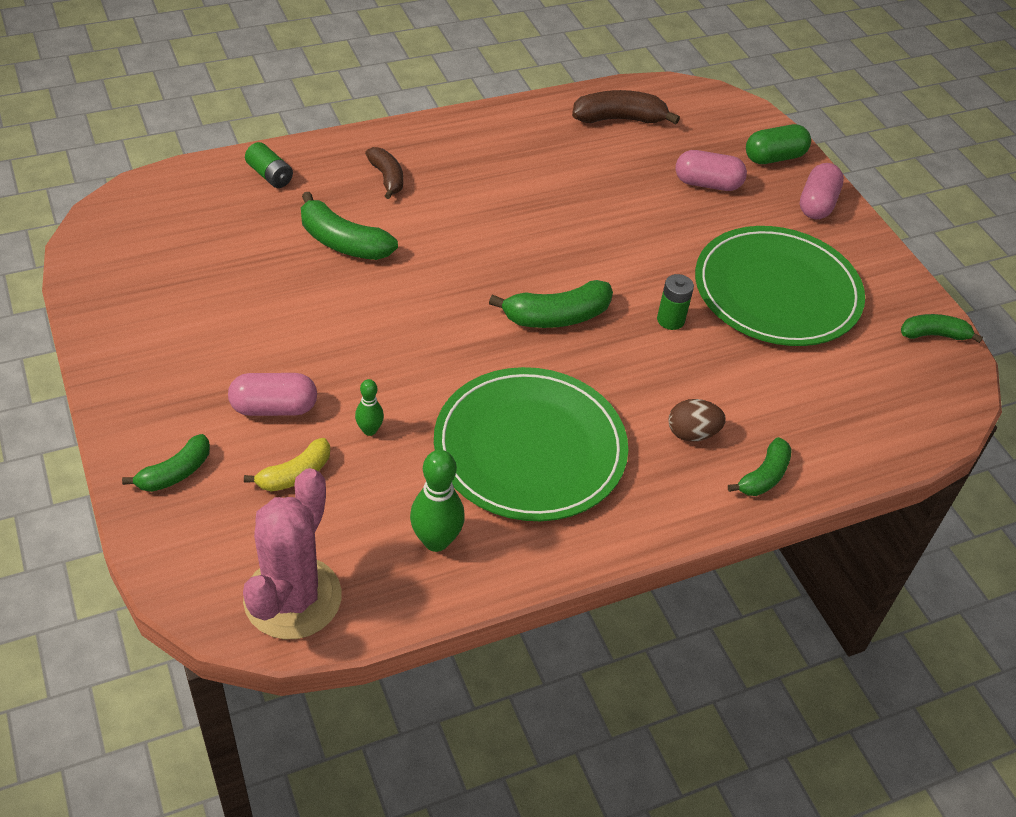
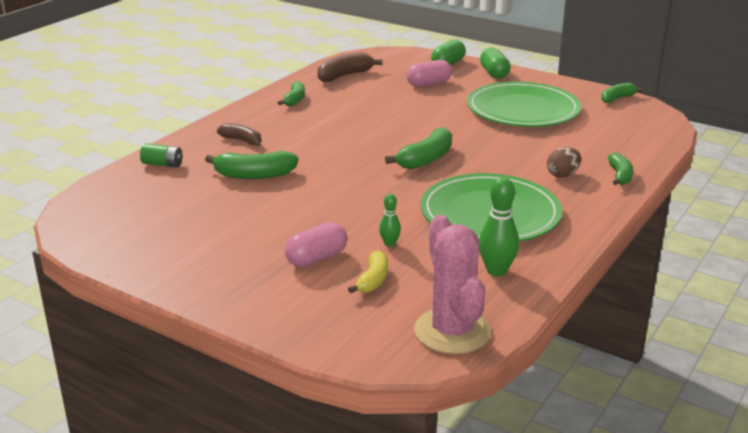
camera: 30 degrees left, 20 degrees down
(175, 473) = (295, 312): green banana -> green banana (295, 100)
(670, 320) = (487, 138): green battery -> none
(817, 204) = (494, 73): pink capsule -> green capsule

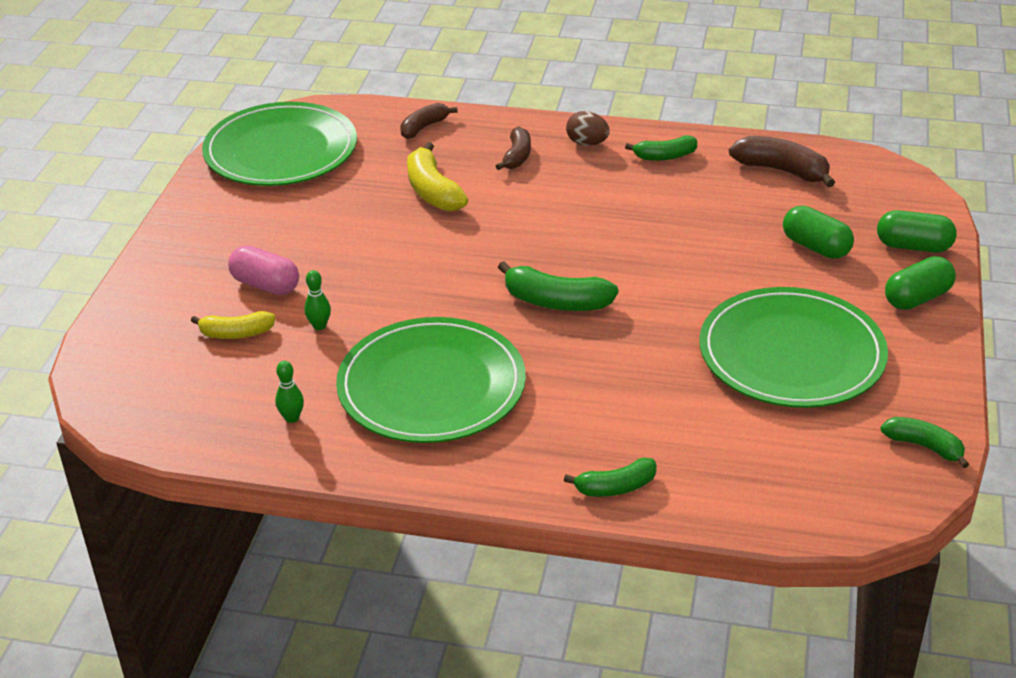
camera: 70 degrees right, 10 degrees up
(122, 224) = (281, 150): none -> green plate
(162, 164) = (424, 127): green battery -> brown banana
(254, 175) = (433, 191): green banana -> yellow banana
(428, 84) = (816, 247): pink capsule -> green capsule
(452, 331) = (154, 410): pink cactus -> none
(496, 271) = (292, 418): green bowling pin -> green bowling pin, size x0.57
(562, 175) = (584, 430): brown egg -> brown egg (587, 143)

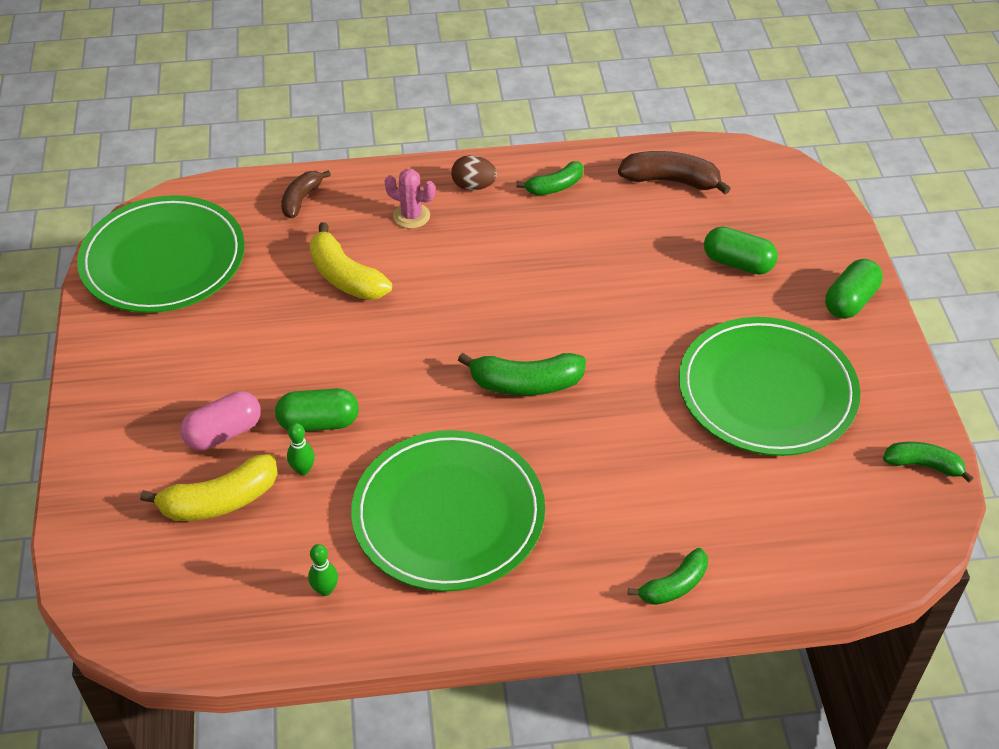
camera: 20 degrees left, 10 degrees up
(236, 334) = (220, 501): yellow banana -> yellow banana, size x1.53
(265, 285) = (224, 433): pink capsule -> pink capsule turned 45 degrees counterclockwise
(517, 156) = (411, 216): brown banana -> pink cactus
(913, 246) = (823, 243): green capsule -> green capsule (319, 422)

